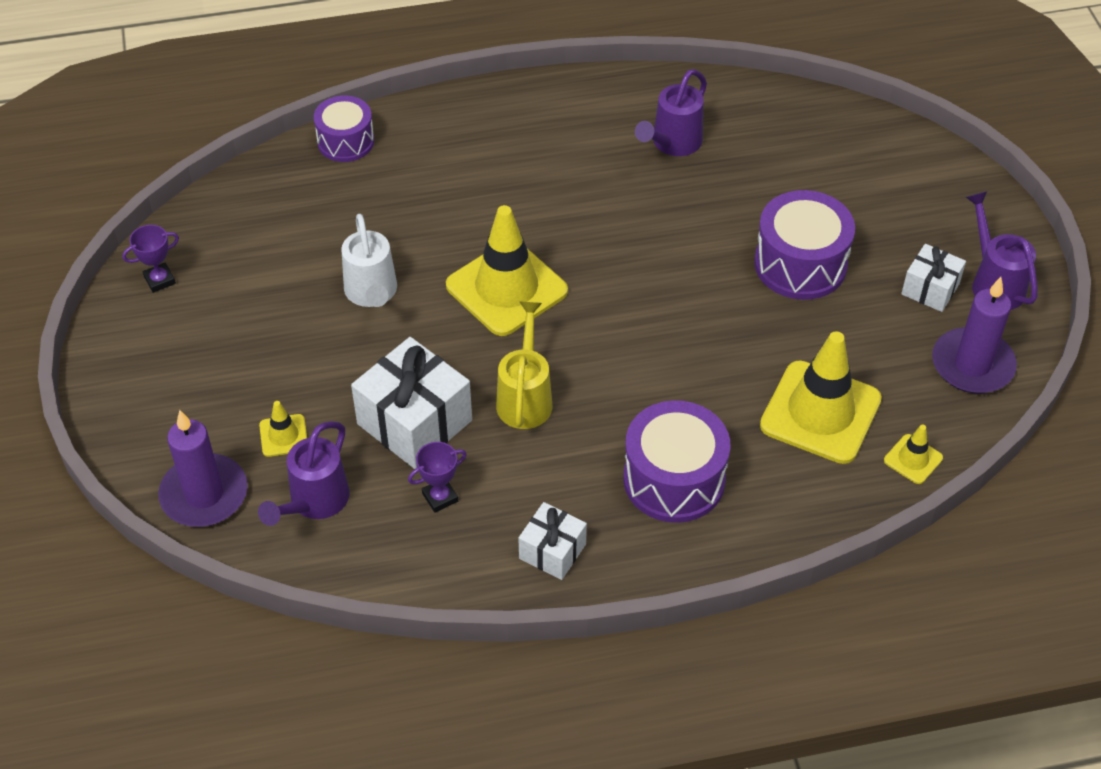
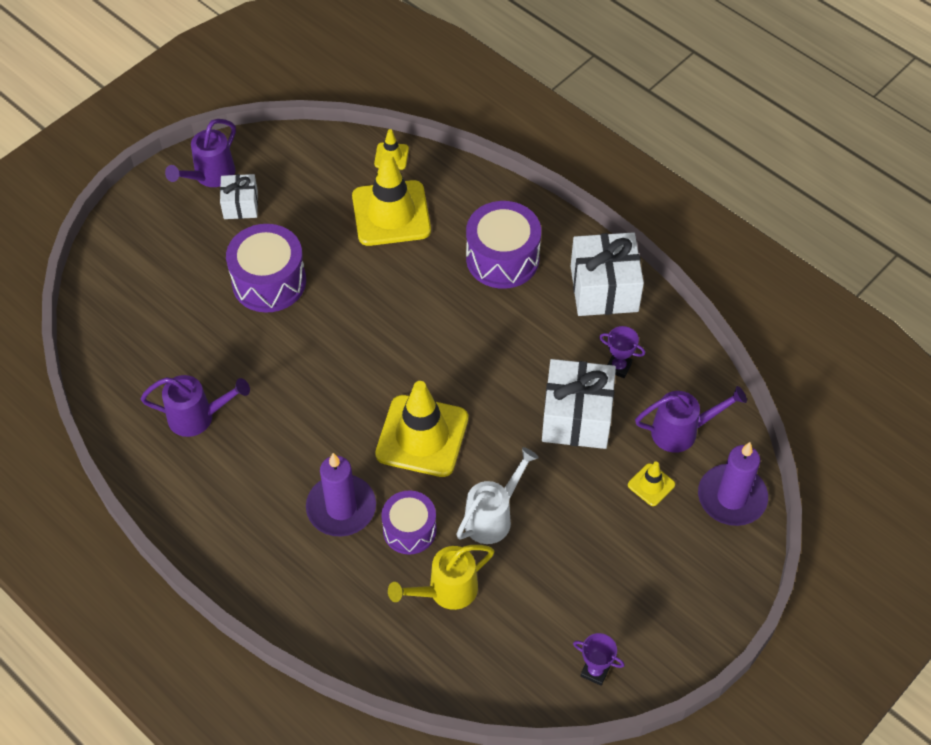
camera: 125 degrees left, 5 degrees up
(346, 141) = (355, 646): purple drum -> purple drum (409, 530)
(525, 398) = (506, 368): yellow watering can -> yellow watering can (446, 591)
(552, 551) = (604, 288): white gift -> white gift, size x1.76
(972, 365) = (292, 159): purple candle -> purple candle (341, 508)

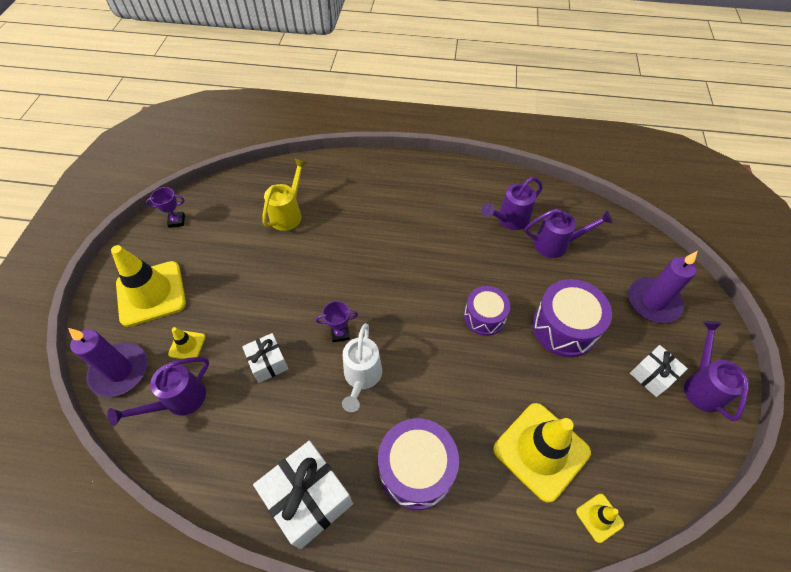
camera: 145 degrees right, 0 degrees up
(181, 359) = (556, 244): none -> purple watering can
(341, 508) = (382, 221): purple candle -> purple candle (653, 302)
(409, 530) = (333, 231): purple drum -> purple drum (484, 317)
(422, 436) = (367, 286): yellow traffic cone -> yellow traffic cone (151, 293)
(493, 517) = (287, 265): white watering can -> white watering can (361, 377)
(576, 417) = (268, 363): white gift -> white gift, size x0.57
(618, 367) = (256, 426): purple trophy -> purple trophy (340, 333)

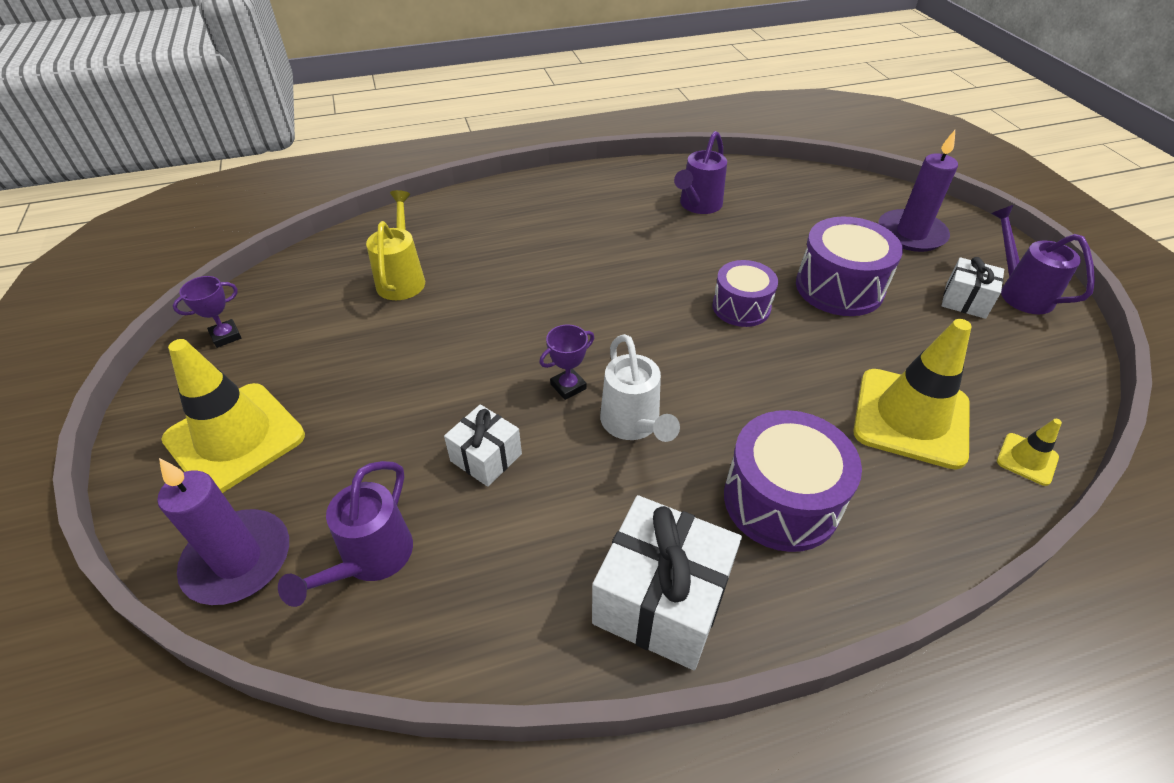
camera: 25 degrees left, 10 degrees down
(187, 345) = (339, 482): yellow traffic cone -> none
(556, 244) = (768, 213): purple watering can -> none

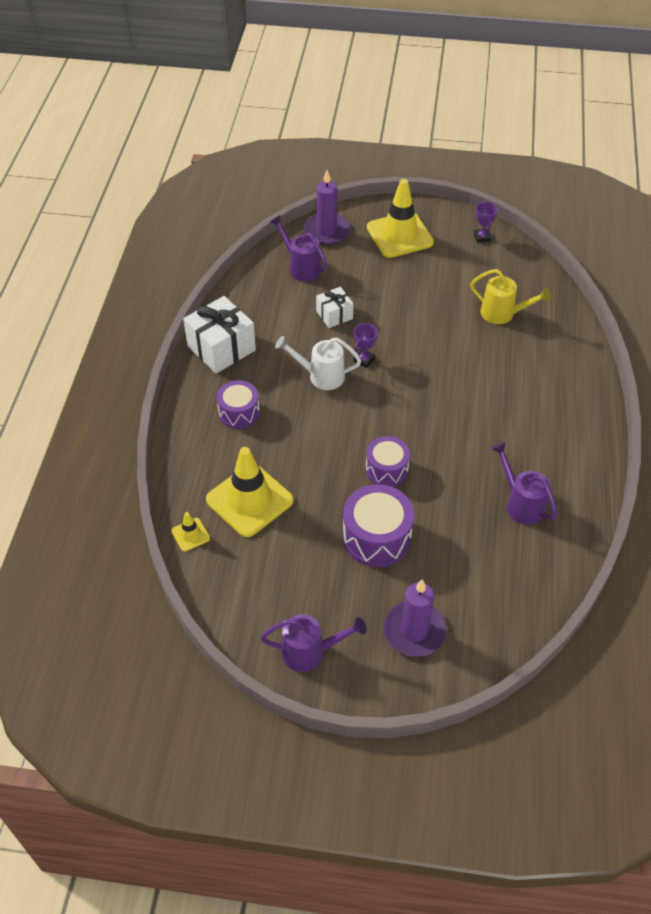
camera: 115 degrees right, 5 degrees up
(568, 386) = (364, 360): purple trophy -> purple trophy turned 45 degrees clockwise
(781, 500) = (239, 412): purple drum -> purple drum, size x0.65
(965, 300) = (322, 607): white gift -> none

